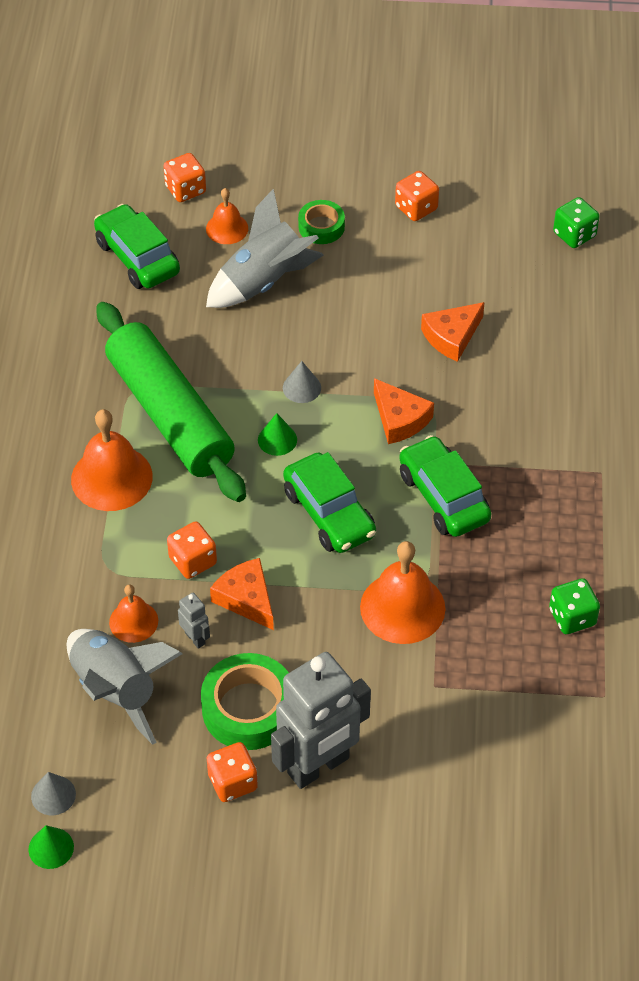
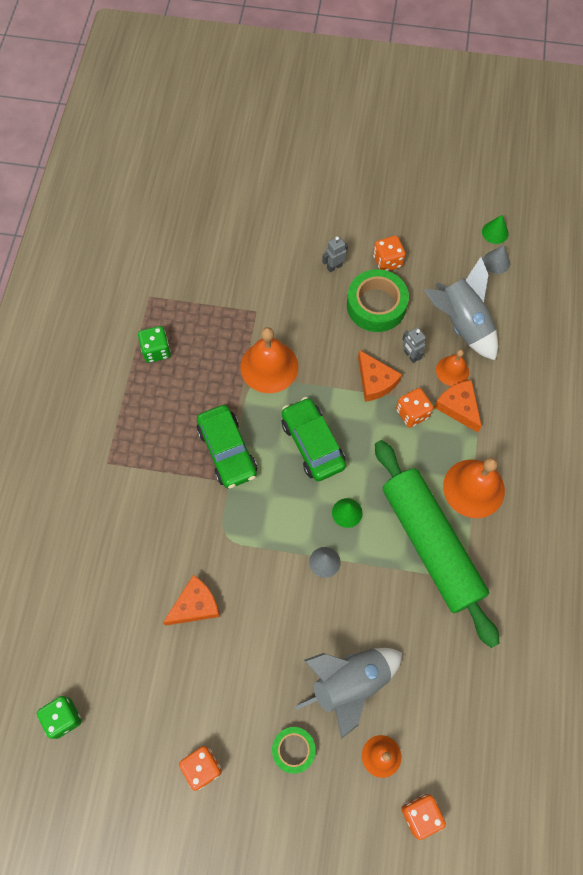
camera: 175 degrees left, 15 degrees up
(137, 257) = (463, 725): green car -> none
(319, 766) = (334, 267): grey robot -> grey robot, size x0.41
(399, 419) = (250, 524): orange cheese -> orange cheese (458, 407)

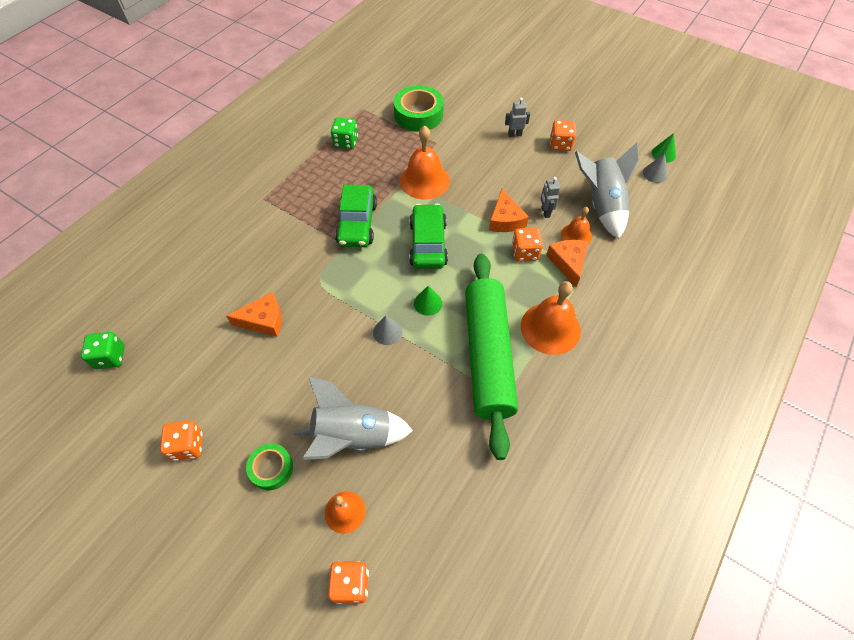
camera: 25 degrees right, 10 degrees down
(376, 305) = (535, 170): green tape -> green tape (418, 114)

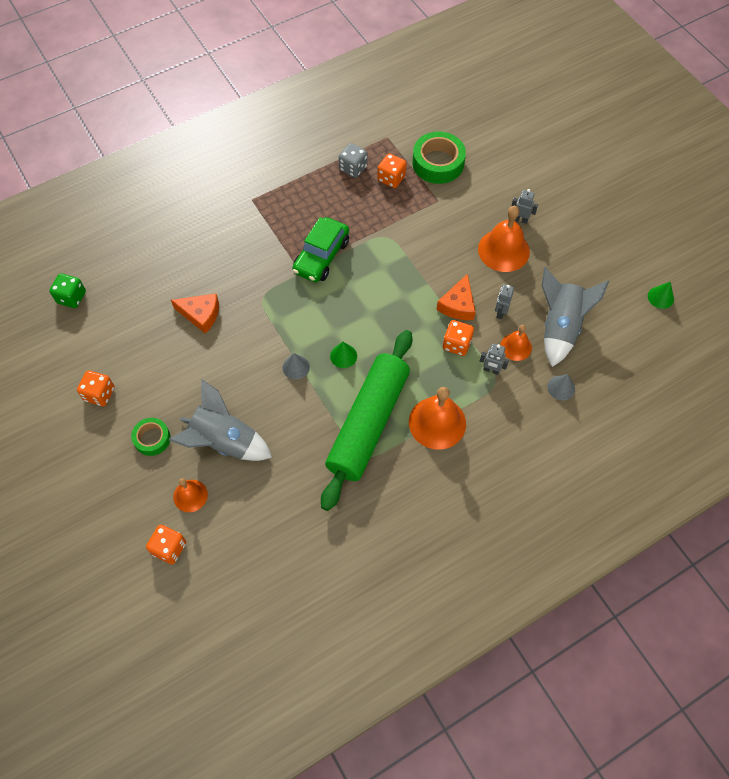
camera: 25 degrees right, 5 degrees up
(346, 142) = (353, 168): green dice -> grey dice
(424, 180) = (405, 236): orange bell -> orange bell (503, 250)
(428, 244) = (374, 300): green car -> none
(560, 144) = (560, 247): orange dice -> orange dice (391, 178)
(568, 263) = (491, 370): orange cheese -> grey robot
(655, 174) = (636, 315): grey cone -> grey cone (561, 387)

